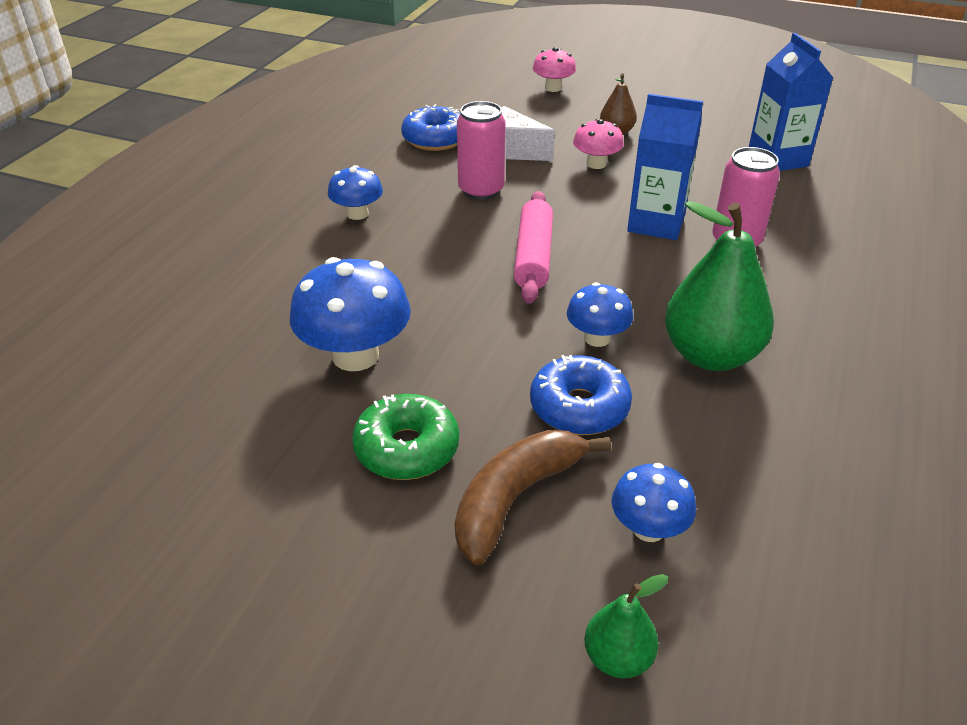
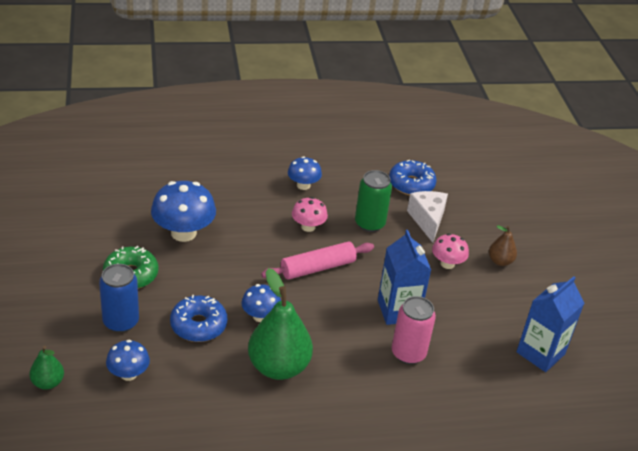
camera: 55 degrees right, 0 degrees up
(481, 190) = (369, 223): pink can -> green can
(515, 499) = (121, 322): brown banana -> blue can
(553, 88) = (533, 213): pink mushroom -> pink mushroom (308, 227)

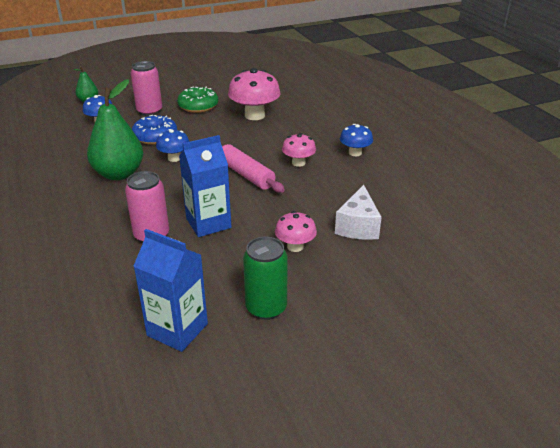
camera: 80 degrees right, 5 degrees down
(121, 322) = (149, 111): blue can -> pink can
(183, 233) = (254, 115): blue mushroom -> pink mushroom
(369, 223) = (326, 193): green can -> green can (266, 308)
(411, 184) = (411, 210): blue donut -> none
(427, 220) = (358, 226): white cheese -> white cheese turned 120 degrees clockwise
(500, 261) = (323, 285): brown pear -> none

